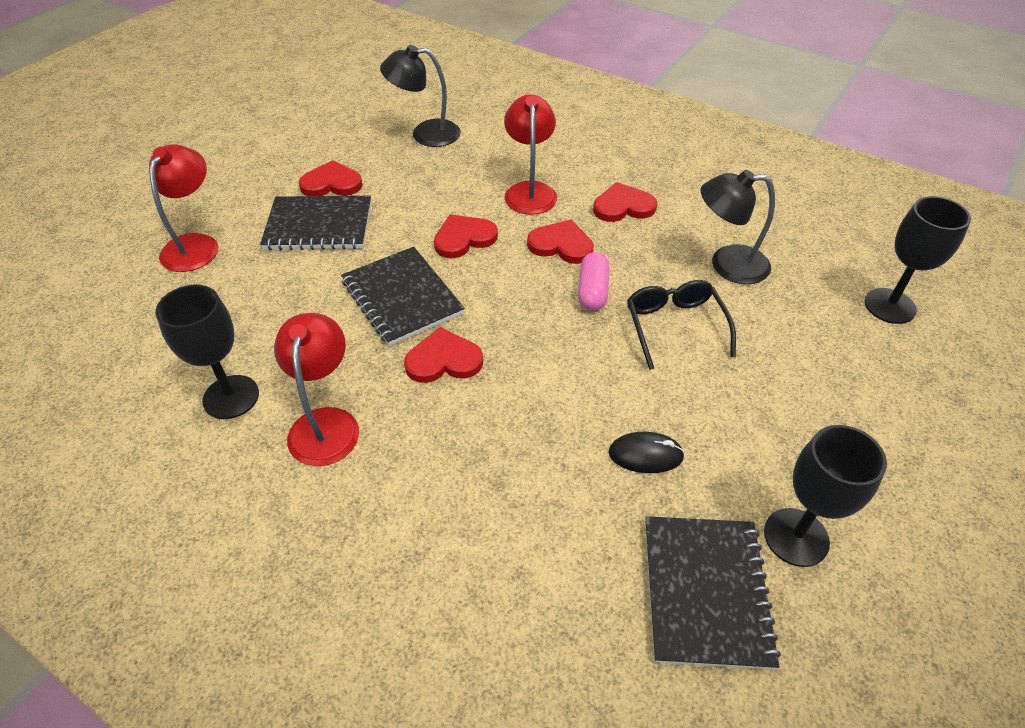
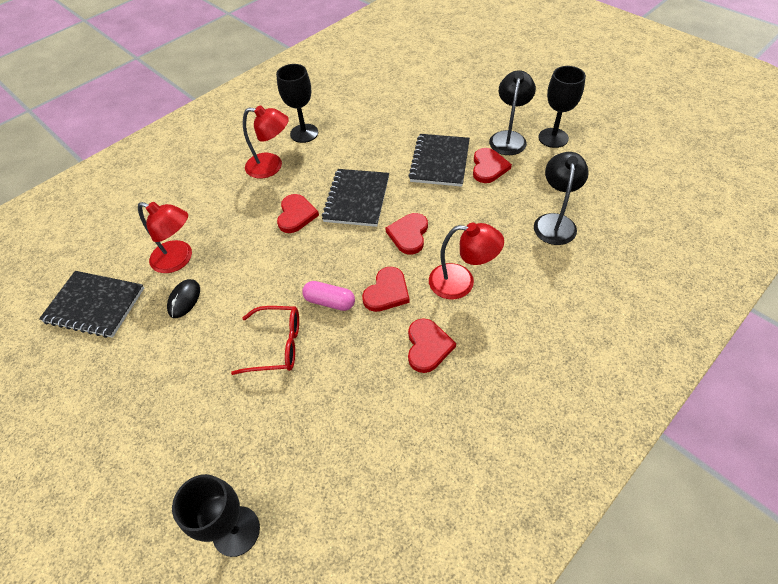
camera: 105 degrees right, 5 degrees up
(195, 244) = (432, 111): red lamp -> red lamp (179, 259)
(402, 298) = (356, 199): black notebook -> black notebook turned 60 degrees counterclockwise
(464, 238) = (409, 234): red heart -> red heart turned 150 degrees counterclockwise
(674, 326) = (277, 345): black glasses -> red glasses
(727, 264) = (331, 407): black lamp -> black lamp (508, 138)
(796, 537) = (95, 360): black goblet -> black goblet (553, 138)

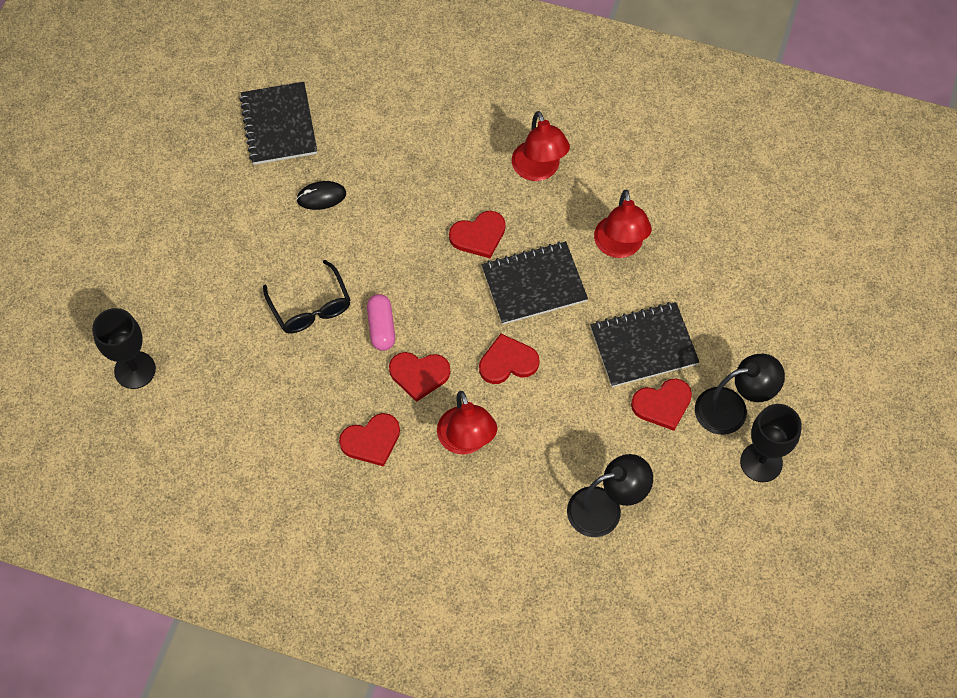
camera: 60 degrees right, 10 degrees up
(179, 259) = (365, 161): red lamp -> red lamp (619, 247)
(277, 345) = (310, 307): red glasses -> black glasses
(304, 133) = (613, 173): black goblet -> none

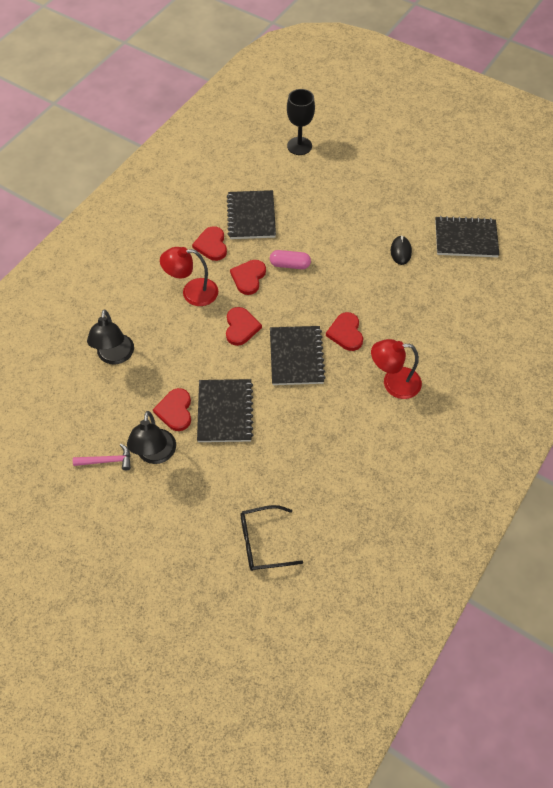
camera: 105 degrees right, 5 degrees down
(301, 401) = (251, 216): none -> black notebook
(310, 307) = (316, 232): black glasses -> black glasses (263, 542)
(619, 247) = (312, 419): red lamp -> none
(761, 462) = (107, 461): black goblet -> pink hammer

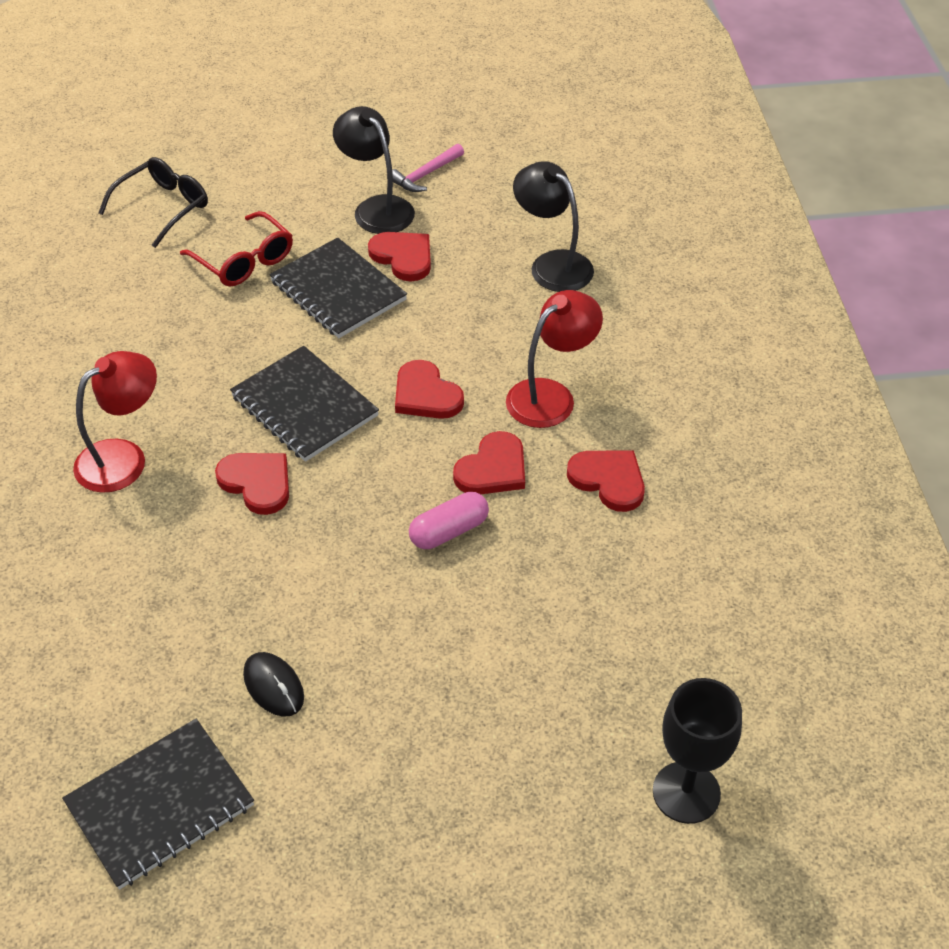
camera: 140 degrees right, 10 degrees down
(248, 277) = (493, 469): red heart -> red heart turned 60 degrees clockwise
(251, 216) = (604, 572): black notebook -> none
(252, 466) = (244, 261): none -> red glasses

